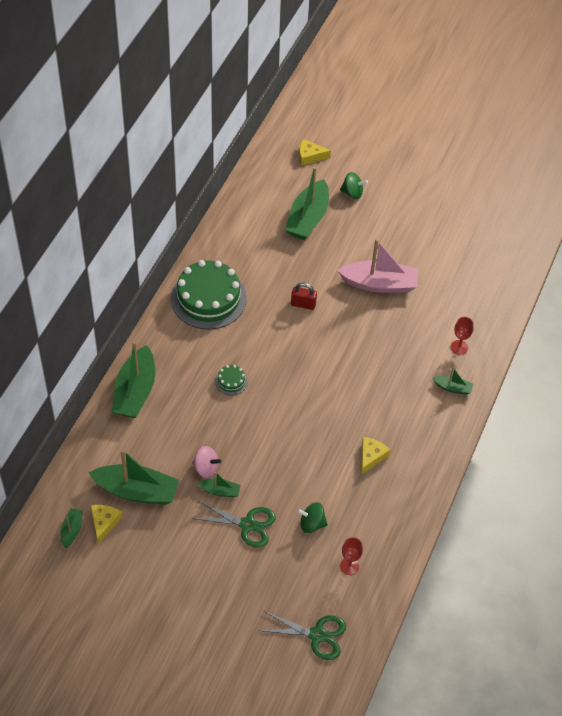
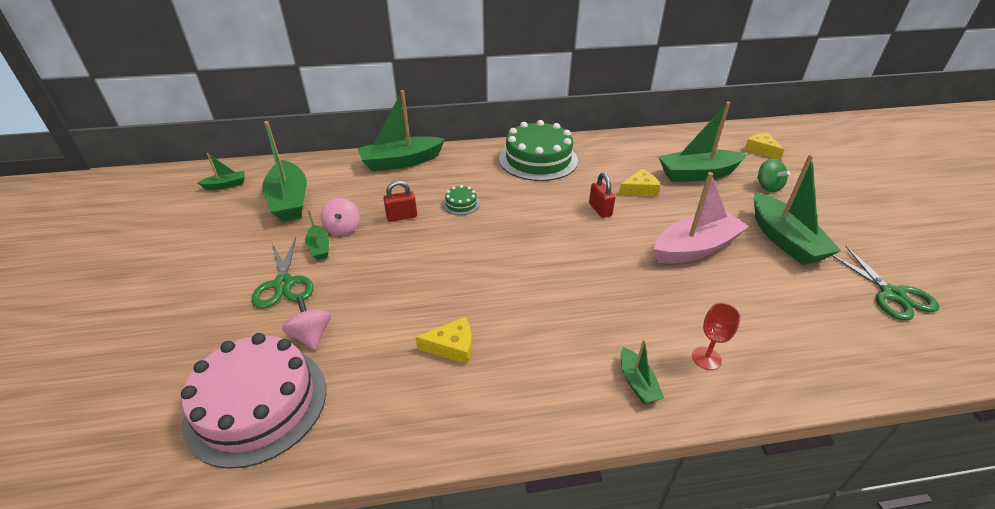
camera: 60 degrees right, 15 degrees down
(104, 523) = (242, 197): yellow cheese -> yellow cheese (639, 190)
(219, 425) = (402, 216): none -> red padlock
(312, 524) = (311, 336): green spinning top -> pink spinning top
(317, 635) = (121, 420): green scissors -> green scissors (891, 294)
(349, 566) = (257, 404): red goblet -> pink cake
(379, 284) = (695, 248): pink boat -> pink boat turned 90 degrees counterclockwise
(405, 234) = (784, 239): none -> green boat

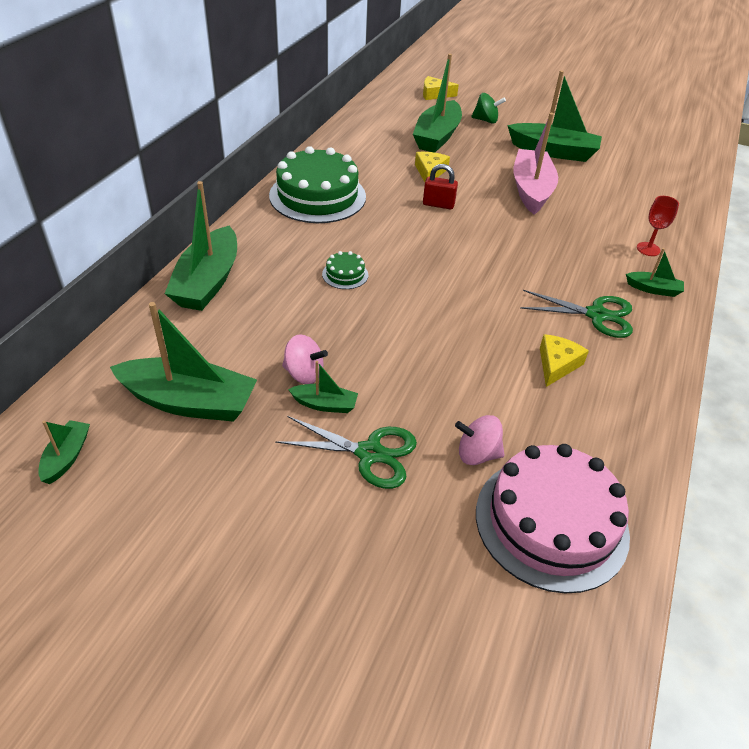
camera: 60 degrees left, 5 degrees up
(402, 216) = (326, 322): red padlock -> none
(891, 294) = (637, 151): green scissors -> green scissors (596, 315)

